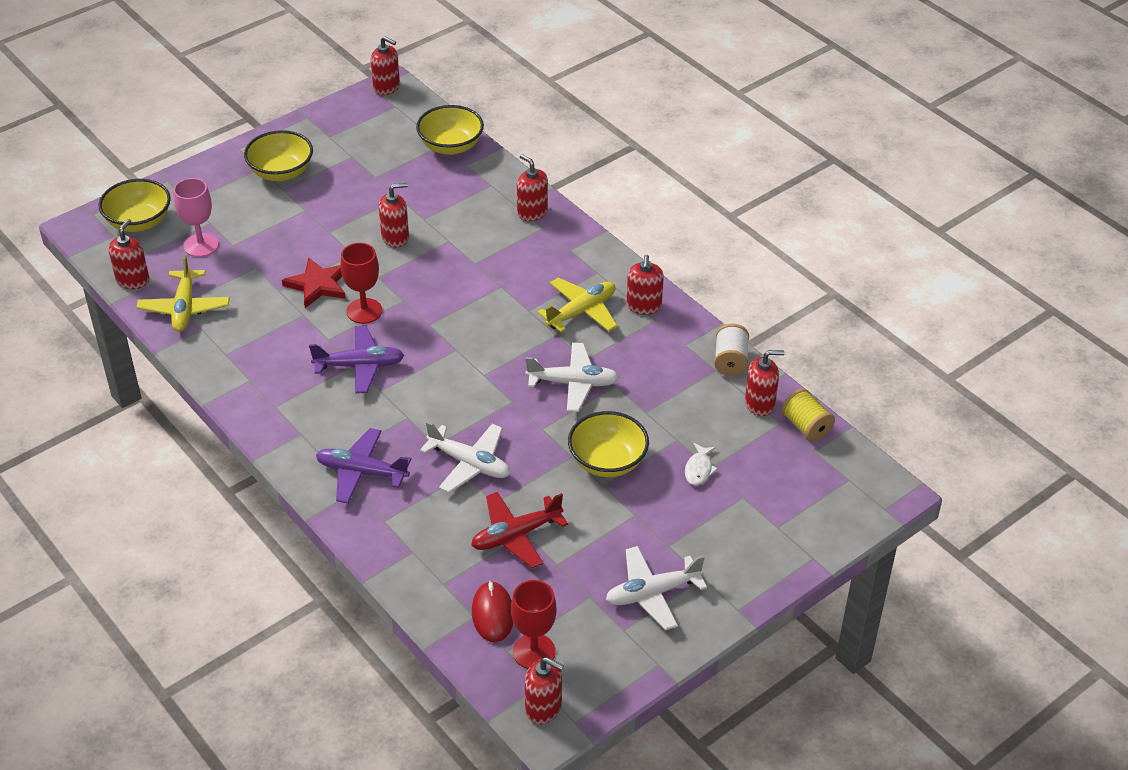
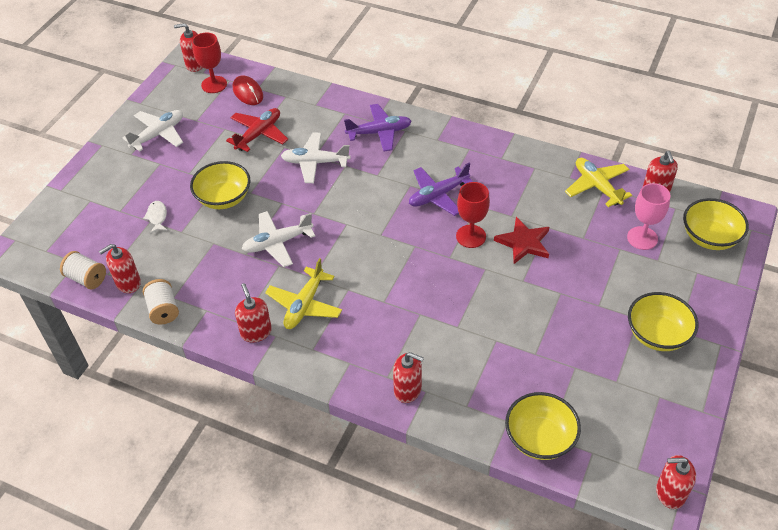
camera: 155 degrees right, 5 degrees up
(395, 237) = (503, 310): red soap dispenser -> none
(806, 426) = (86, 278): yellow spool -> white spool

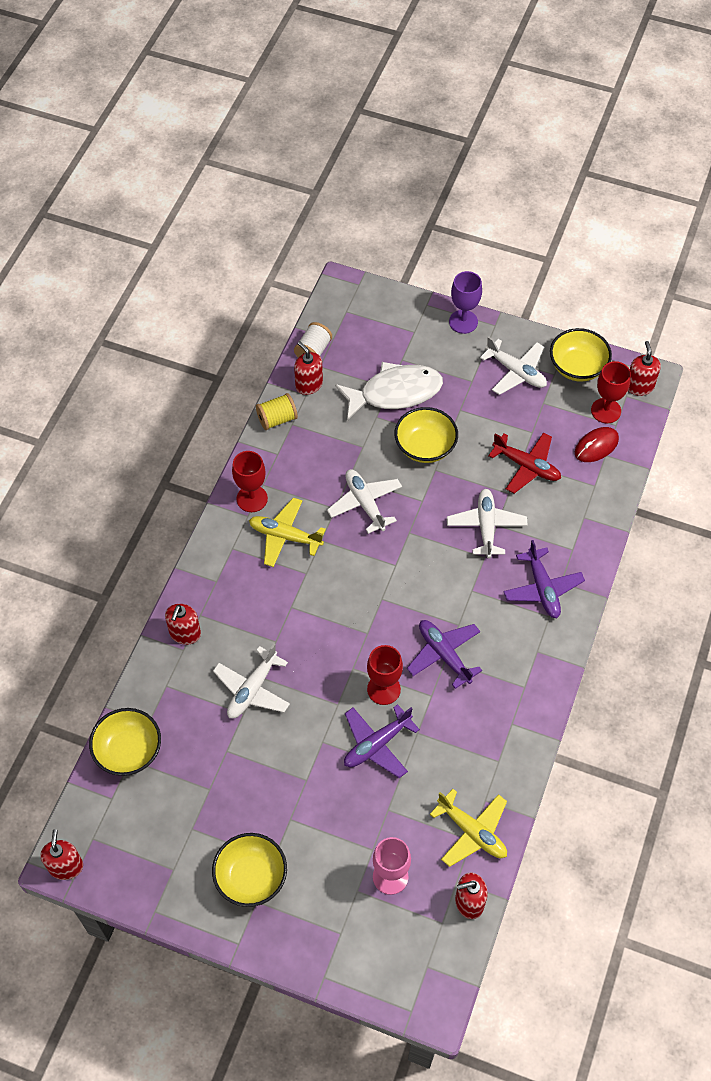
camera: 85 degrees right, 10 degrees up
(90, 165) = (463, 322): none -> purple goblet
(157, 217) = (395, 393): white fish -> white fish, size x2.47
(163, 310) = (277, 419): white spool -> yellow spool
(256, 332) = (252, 498): red soap dispenser -> red goblet
(471, 333) = (252, 689): none -> white plane
(523, 243) = (377, 744): red star -> purple plane
(597, 186) = (472, 832): yellow plane -> yellow plane turned 75 degrees clockwise
(709, 237) = (395, 957): yellow bowl -> yellow bowl (577, 367)

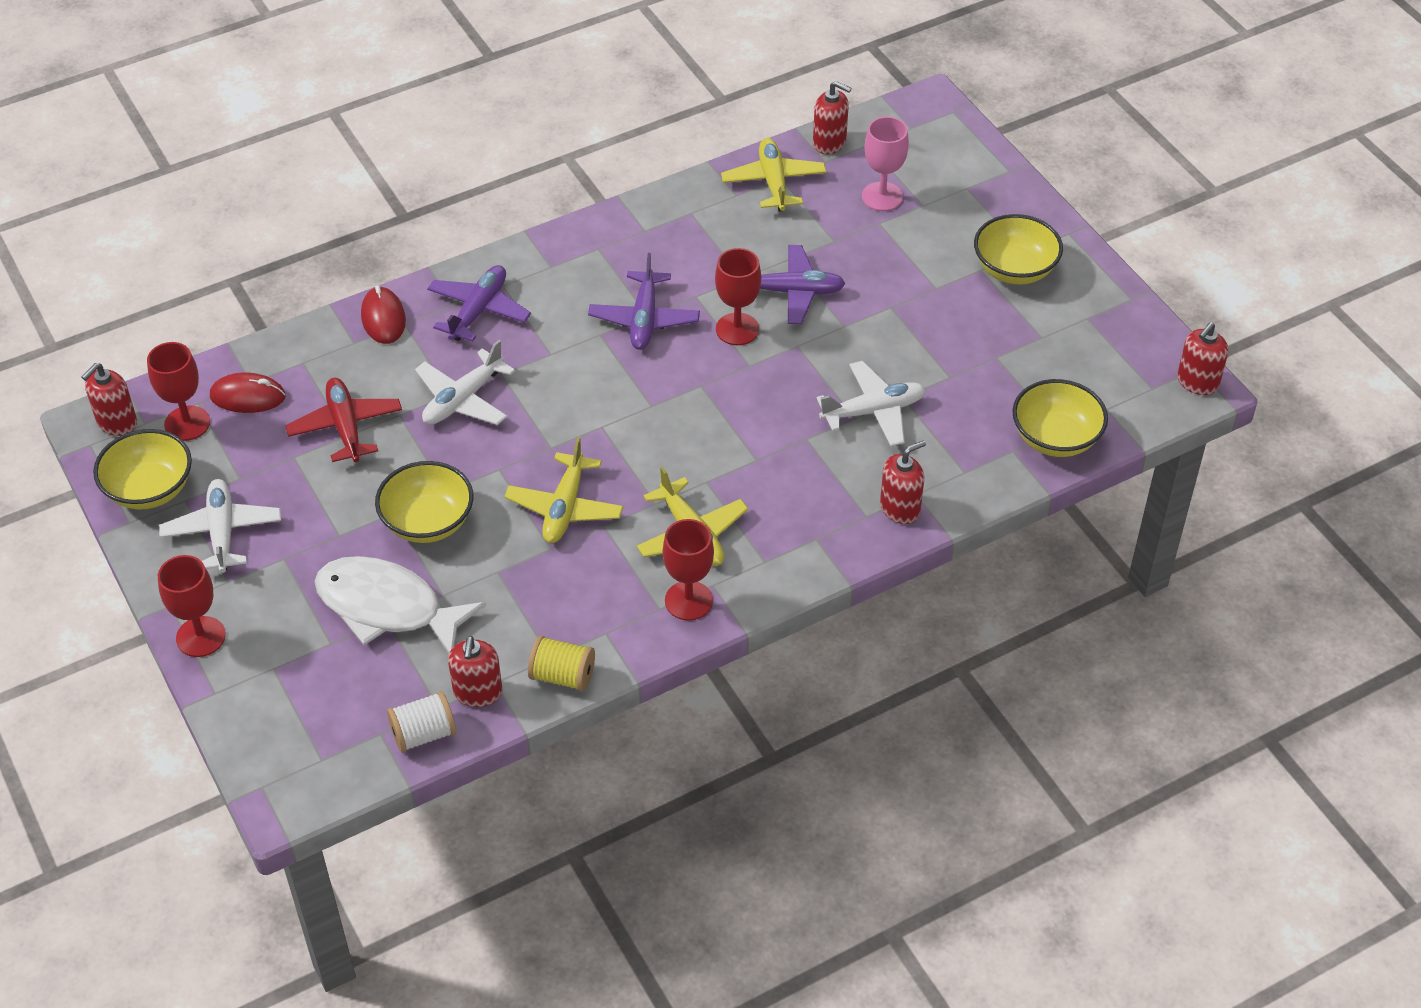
camera: 140 degrees left, 10 degrees down
(365, 503) = (565, 508): white plane -> yellow plane
(463, 322) = (201, 637): purple goblet -> red goblet
(587, 543) = (383, 318): none -> red mouse

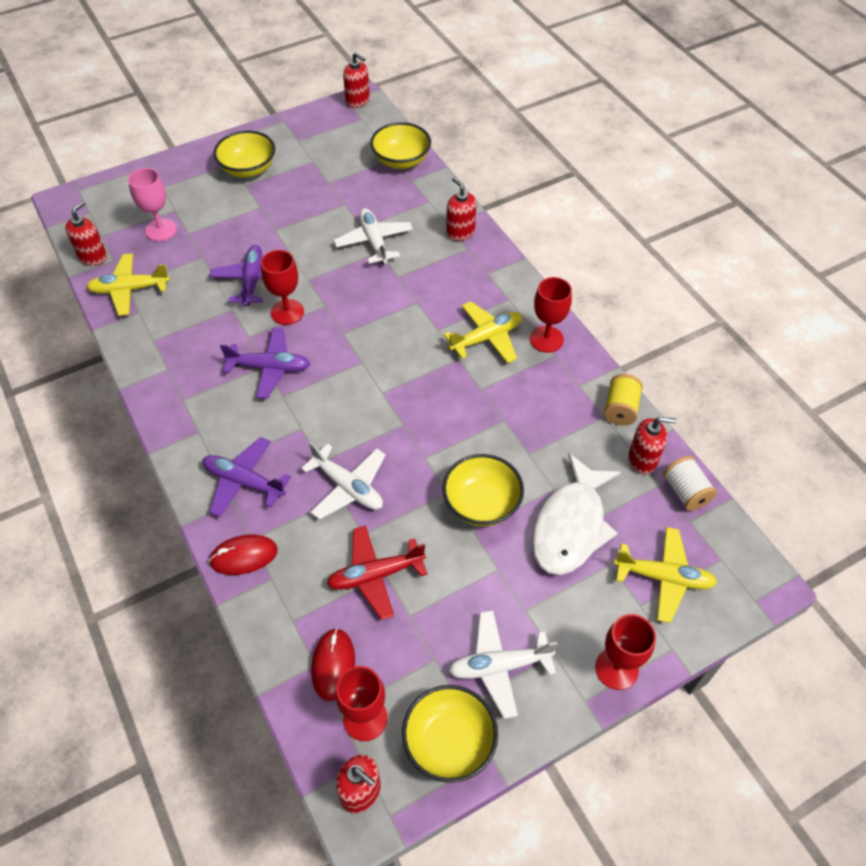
camera: 90 degrees left, 5 degrees up
(565, 508) = (464, 413): yellow plane -> yellow plane (663, 577)

